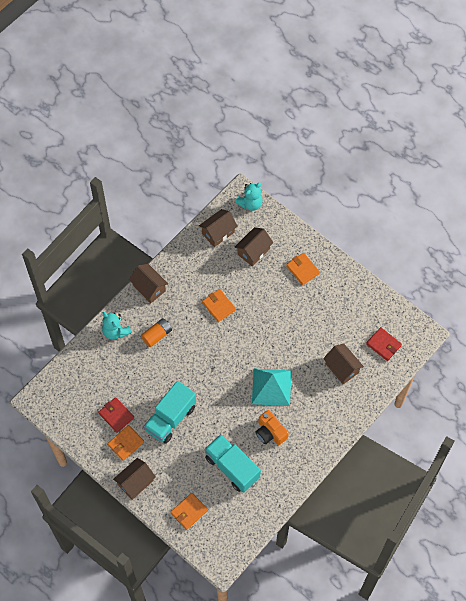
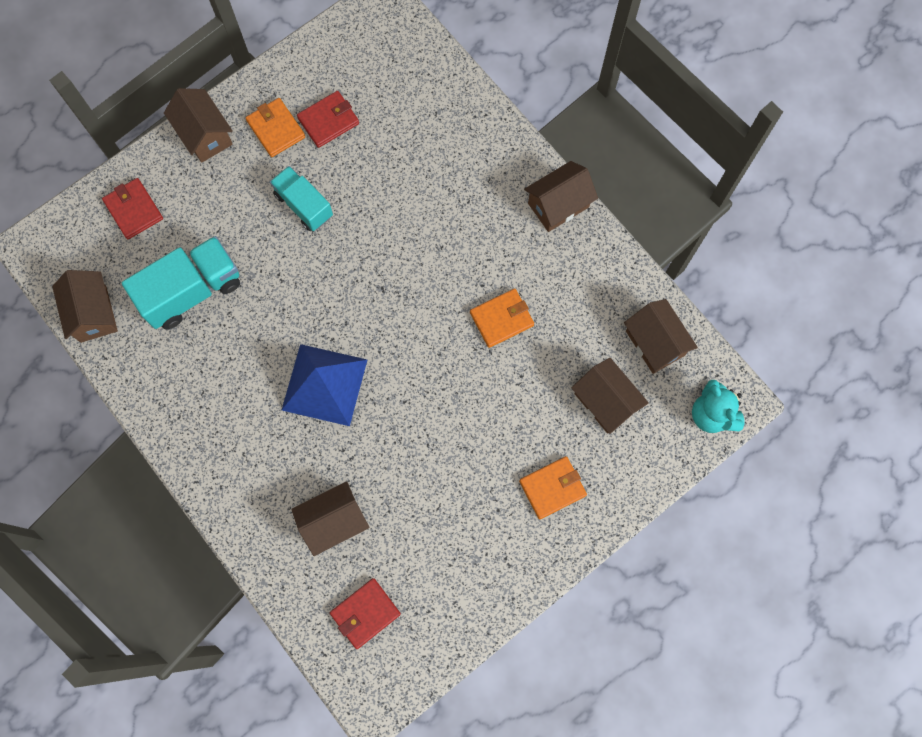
camera: 100 degrees right, 10 degrees up
(116, 331) = (483, 139): turquoise teddy bear -> none
(157, 335) = (463, 205): orange battery -> none
(170, 418) = (303, 205): turquoise truck -> turquoise truck, size x0.65
(189, 511) = (134, 210): orange wallet -> red wallet
(255, 518) = (93, 314): none -> brown house
(270, 432) = (239, 366): orange camera -> none
(271, 387) = (324, 384): turquoise pyramid -> blue pyramid

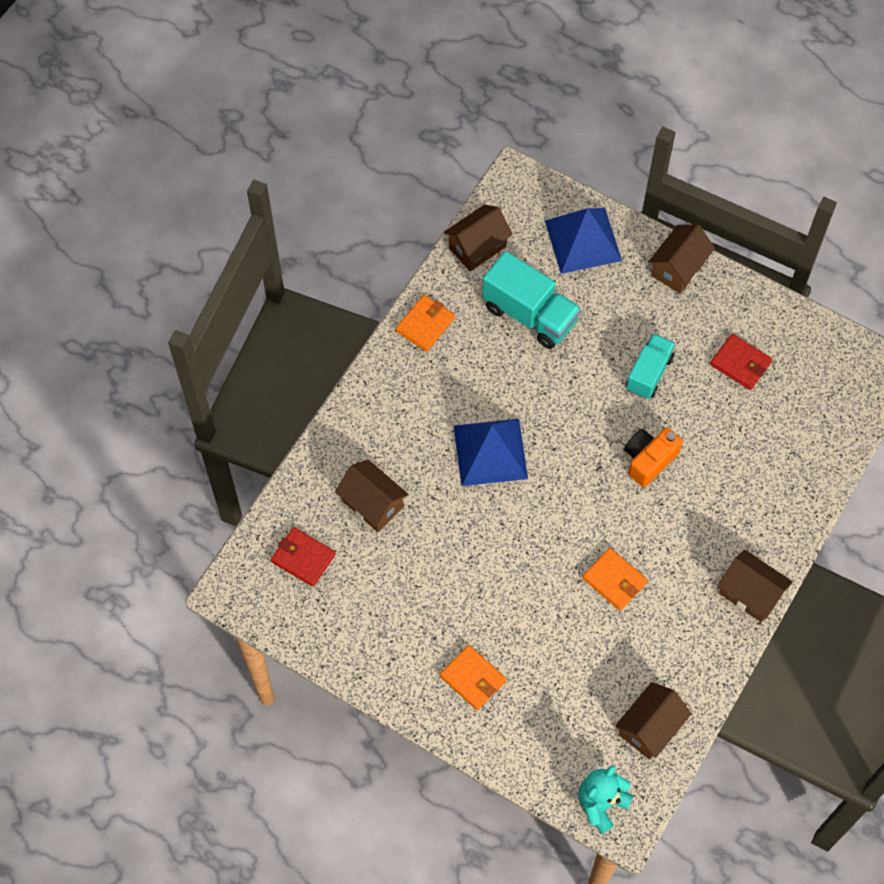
camera: 70 degrees right, 10 degrees down
(134, 210) = (583, 240): red wallet -> blue pyramid
(276, 129) = (711, 323): orange wallet -> orange wallet (425, 324)
(393, 240) = (649, 460): none -> orange camera
(605, 402) = (573, 700): brown house -> none

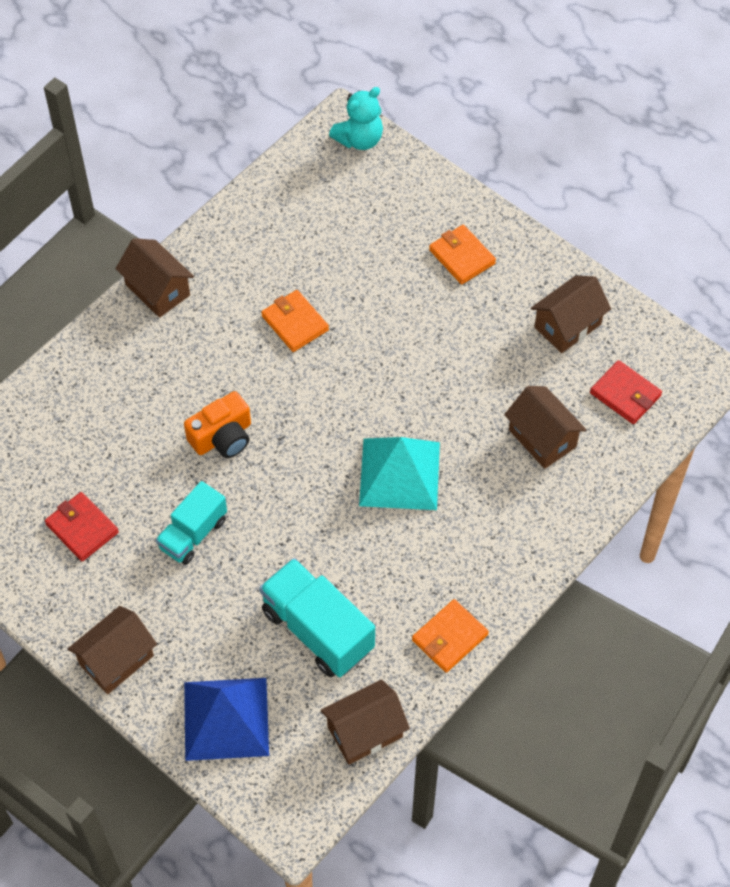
camera: 170 degrees left, 5 degrees down
(490, 451) = (399, 474): blue pyramid -> turquoise pyramid
(650, 728) = (296, 191): brown house -> brown house (567, 325)

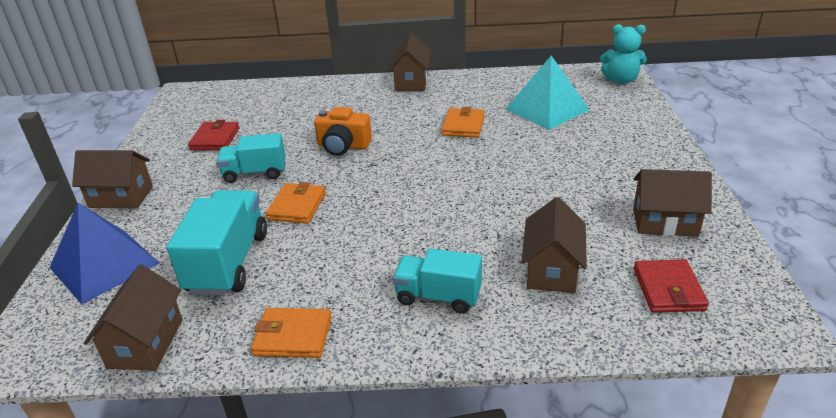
camera: 50 degrees right, 25 degrees down
(365, 731) = (146, 343): brown house -> brown house turned 75 degrees clockwise
(399, 474) = (414, 222): turquoise pyramid -> turquoise pyramid (546, 109)
(462, 257) = (622, 150): orange wallet -> orange wallet (297, 206)
(498, 525) = (438, 296): none -> turquoise truck

